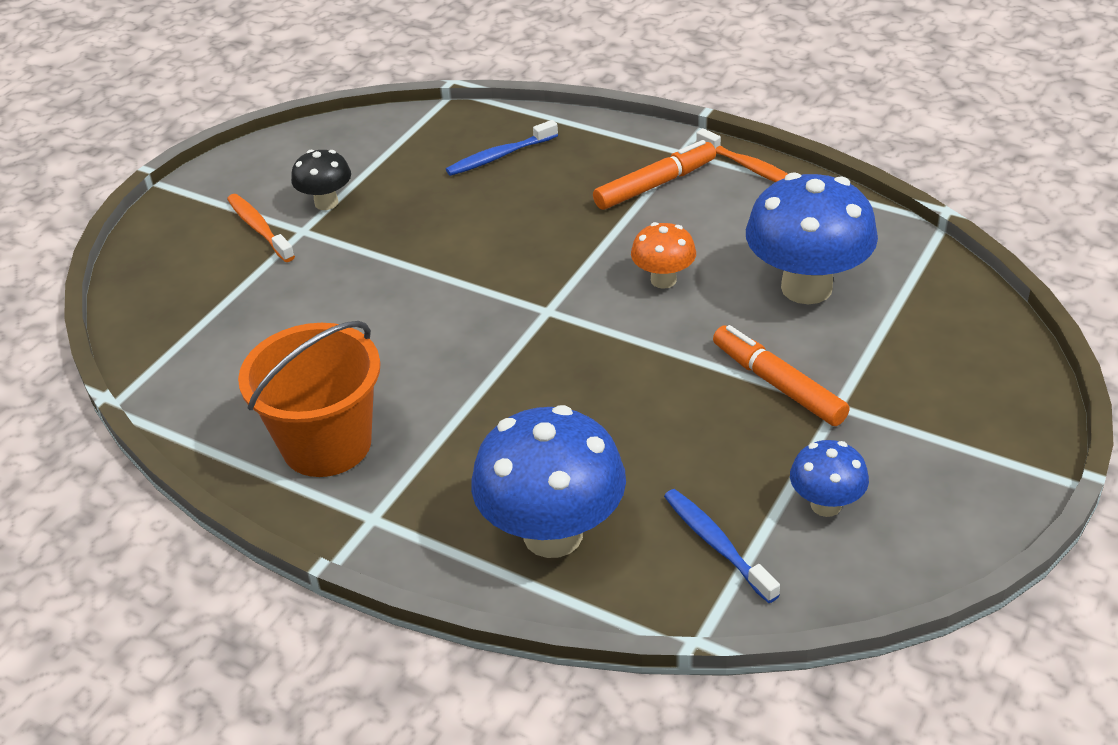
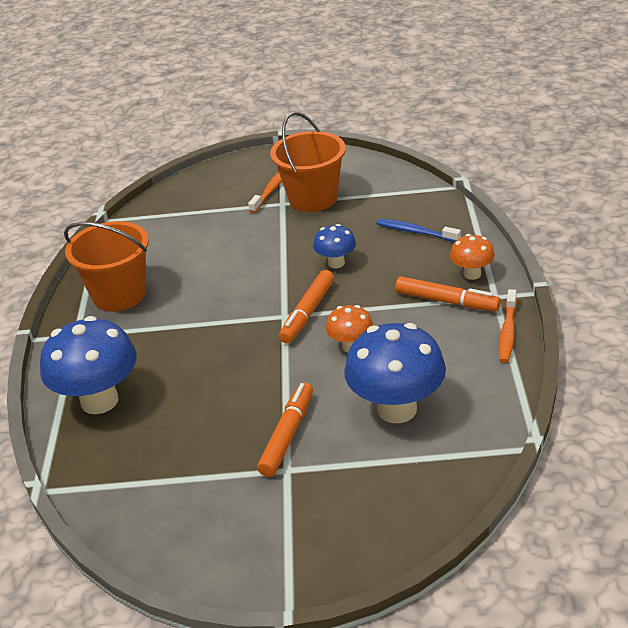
camera: 60 degrees right, 5 degrees down
(326, 203) = (313, 198): black mushroom -> orange bucket
(563, 290) = (307, 313): none -> orange marker
(625, 150) = (472, 274): none -> orange mushroom
(716, 544) = (128, 466): blue toothbrush -> none
(826, 505) = (189, 499): blue mushroom -> blue mushroom (336, 263)

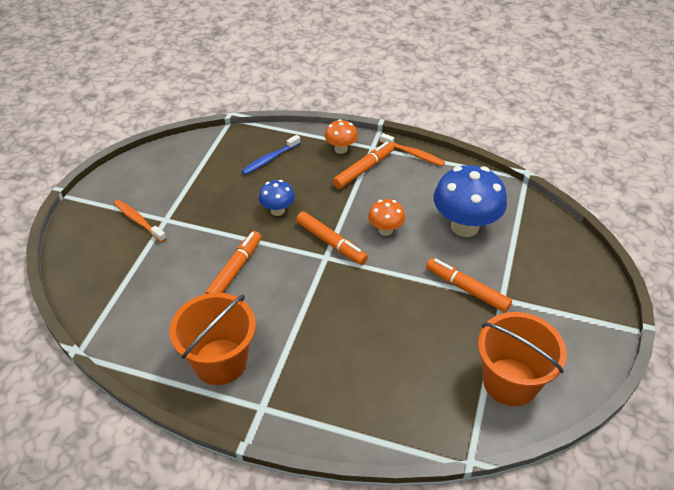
camera: 75 degrees left, 10 degrees up
(99, 401) = (369, 403): blue mushroom -> none
(235, 265) = (235, 270): none -> orange marker
(313, 198) = (175, 199): orange bucket -> orange bucket (510, 382)

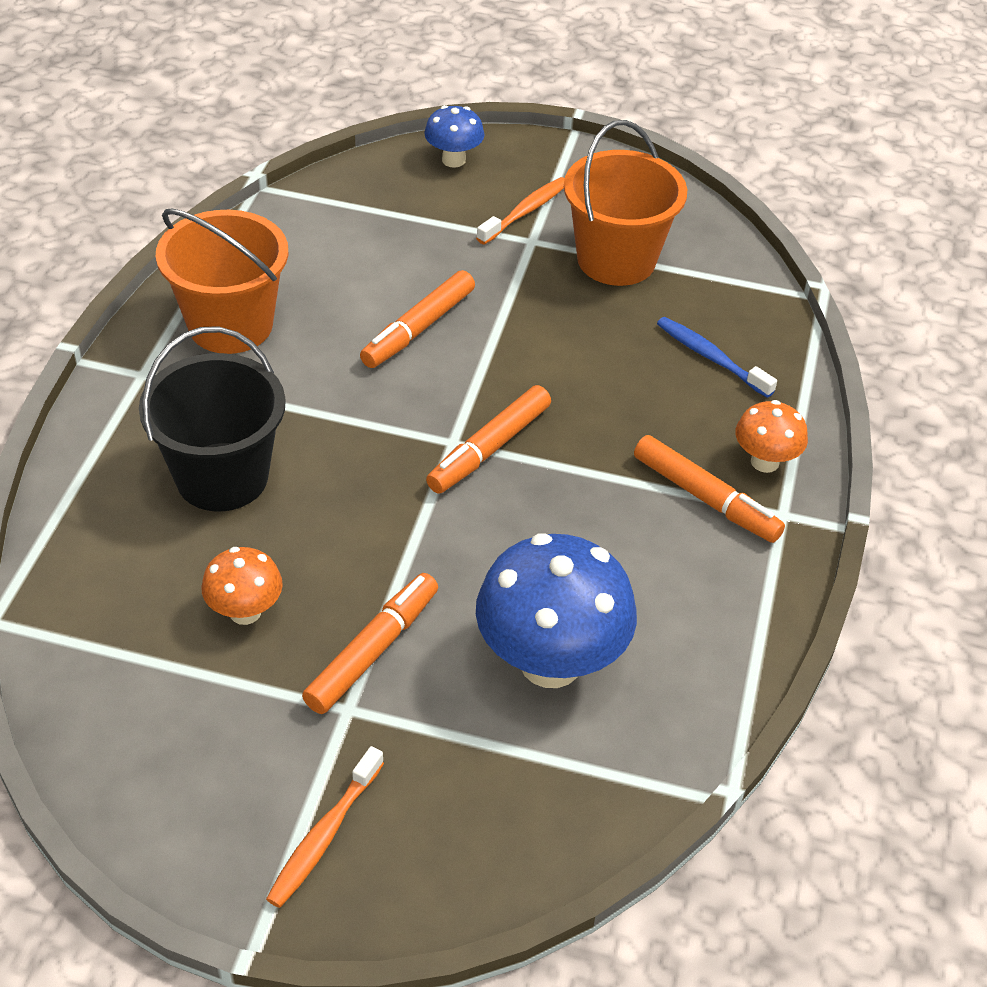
camera: 85 degrees right, 0 degrees up
(235, 270) = (418, 328): orange marker -> orange marker turned 105 degrees clockwise
(277, 210) = (568, 374): blue mushroom -> blue mushroom (453, 160)
(352, 358) = (222, 477): none -> black bucket
(385, 230) = (529, 529): orange mushroom -> orange mushroom (245, 612)
(413, 154) = (774, 584): orange toothbrush -> orange toothbrush (324, 836)
(510, 382) = (146, 698): orange bucket -> orange bucket (616, 260)

